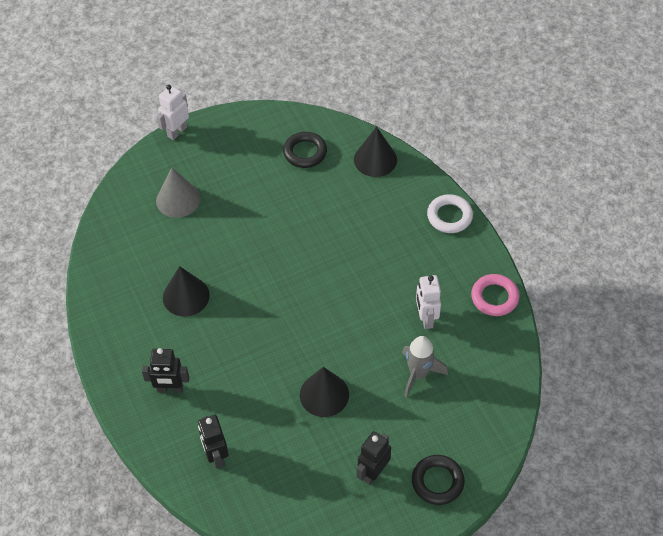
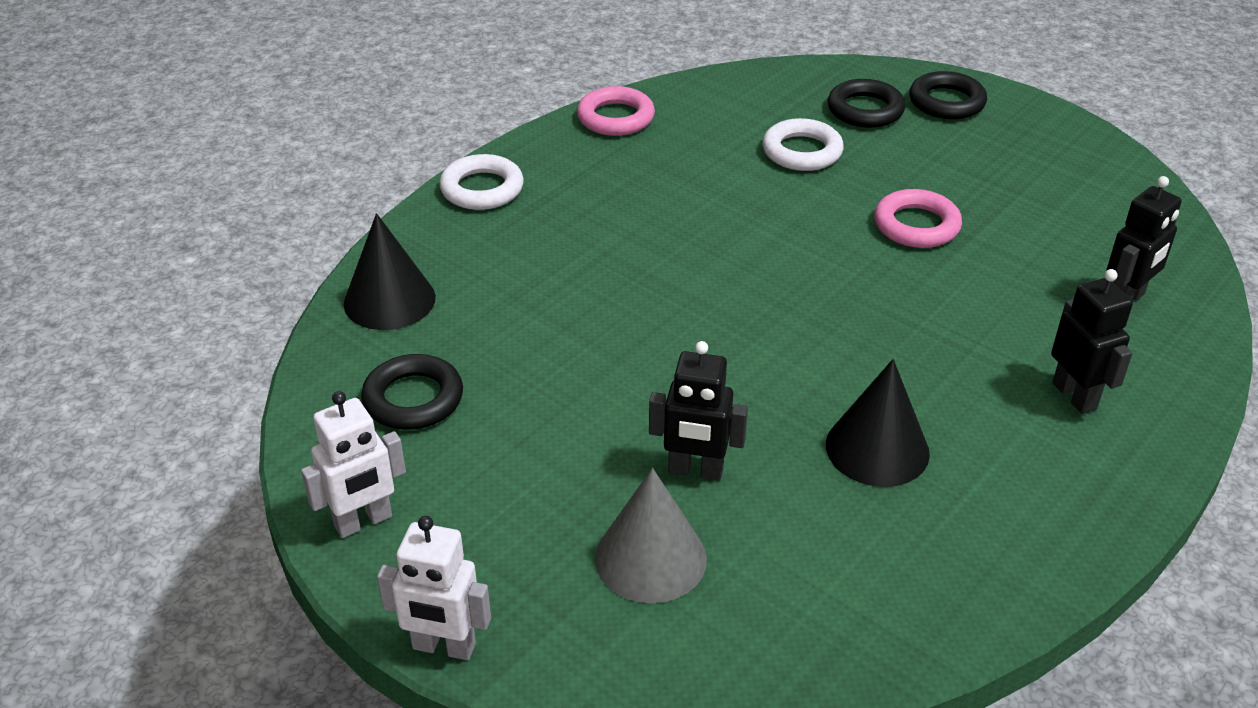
camera: 115 degrees left, 15 degrees down
(324, 394) = (916, 225): black cone -> pink ring
(373, 472) = (989, 152): black robot -> black robot (695, 471)
(418, 374) = (802, 151): grey rocket -> white ring
(426, 318) = (700, 167): white robot -> white robot (363, 522)
(448, 430) = (865, 110): none -> black ring

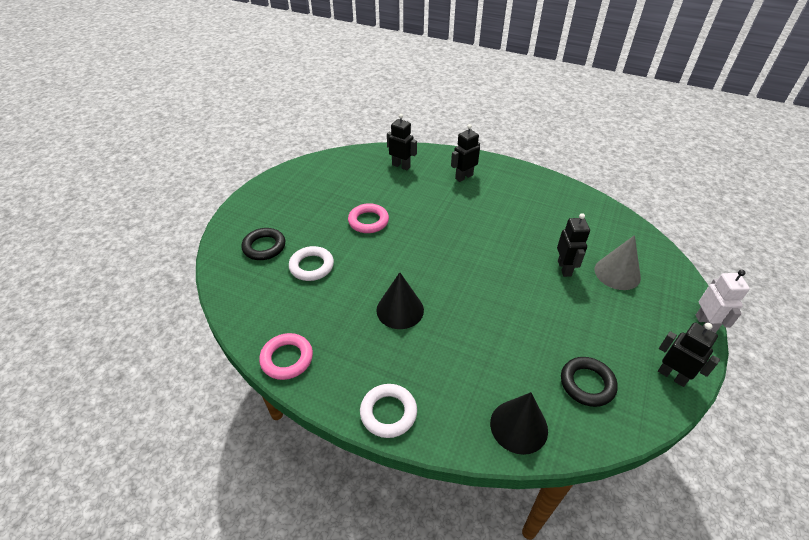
camera: 105 degrees left, 5 degrees up
(363, 522) = (672, 376): white robot -> black robot
(877, 448) = (520, 221): black cone -> black cone (400, 310)
(946, 102) = (253, 218): black ring -> none

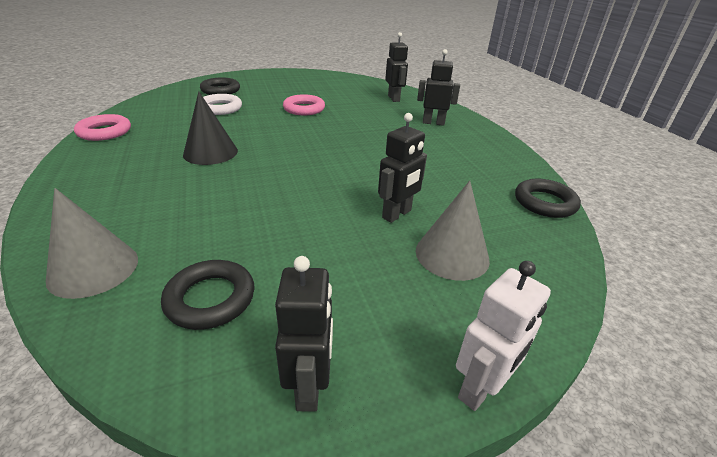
camera: 45 degrees right, 10 degrees down
(388, 413) = (67, 189): white ring -> none
(519, 426) = (93, 269): black cone -> grey cone
(599, 207) = (544, 203): none -> black ring

